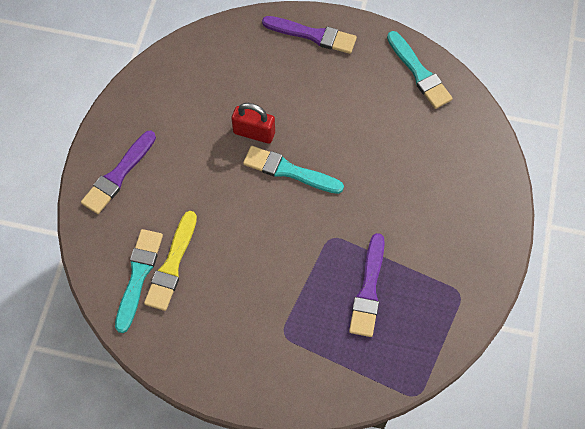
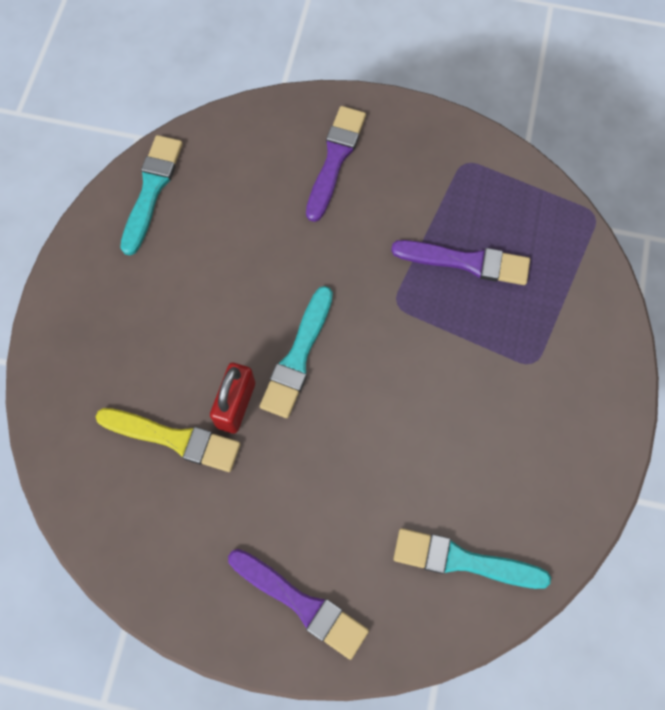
camera: 90 degrees left, 5 degrees up
(172, 265) = (444, 513): yellow brush -> yellow brush (174, 439)
(313, 35) = (75, 324): purple brush -> purple brush (335, 159)
(419, 73) = (151, 190): turquoise brush -> turquoise brush turned 45 degrees counterclockwise

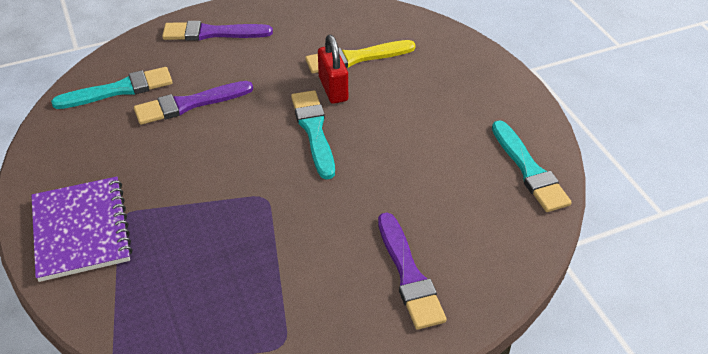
camera: 145 degrees right, 25 degrees down
(466, 262) = (225, 257): purple brush -> purple brush (189, 104)
(577, 367) = (81, 230): none -> purple notebook

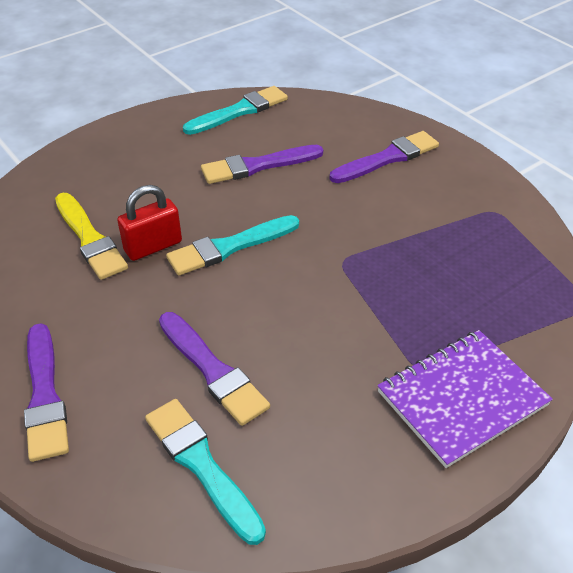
camera: 105 degrees left, 0 degrees up
(424, 167) = (257, 166): none -> purple brush

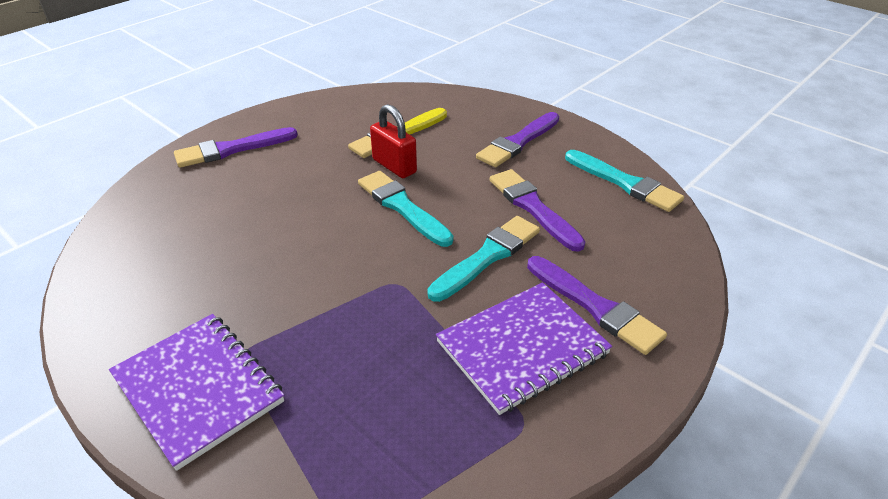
camera: 80 degrees right, 5 degrees down
(201, 465) = (156, 228): turquoise brush -> turquoise brush (487, 256)
(213, 370) = (249, 219): purple brush -> purple brush (518, 142)
(426, 200) = (522, 348): none -> purple notebook

